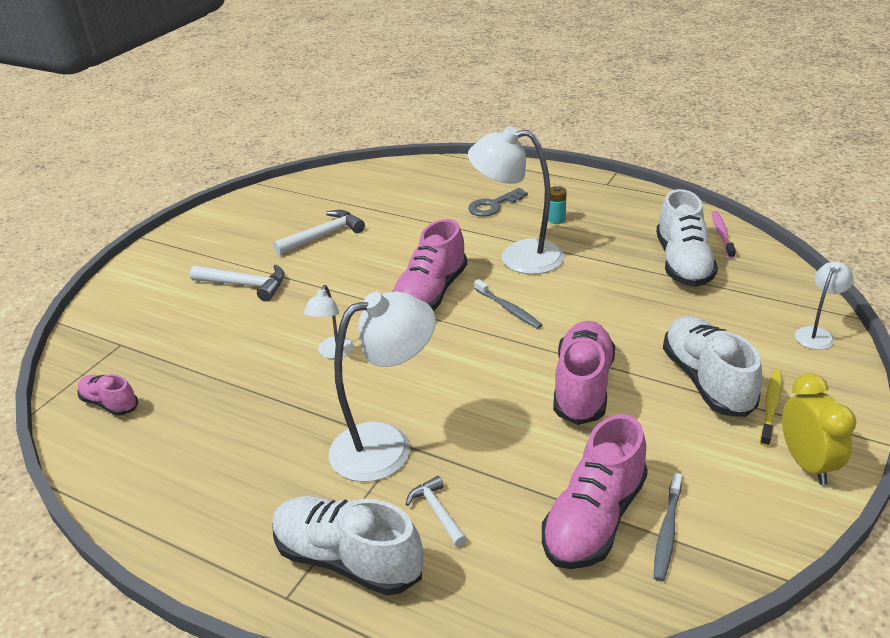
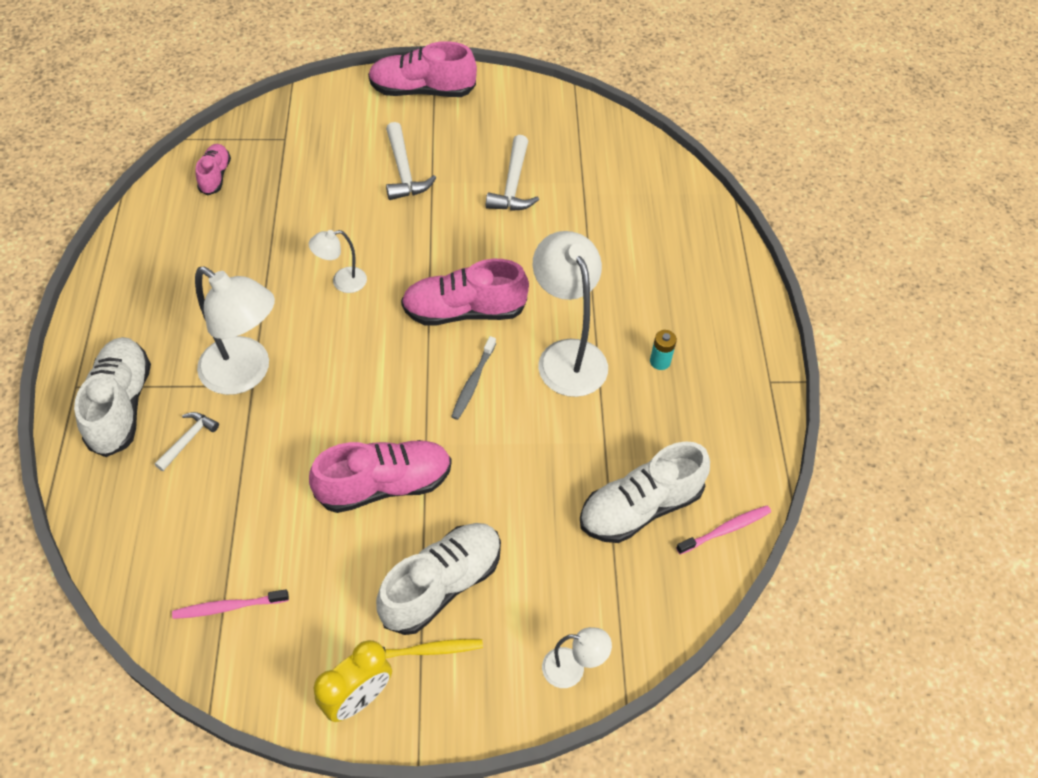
camera: 55 degrees right, 20 degrees up
(323, 236) = (513, 184): white hammer -> white hammer turned 75 degrees clockwise
(493, 206) = (654, 295): grey key -> none
(594, 518) = (222, 549): pink shoe -> pink shoe (422, 91)
(667, 532) = (228, 607): grey toothbrush -> pink toothbrush

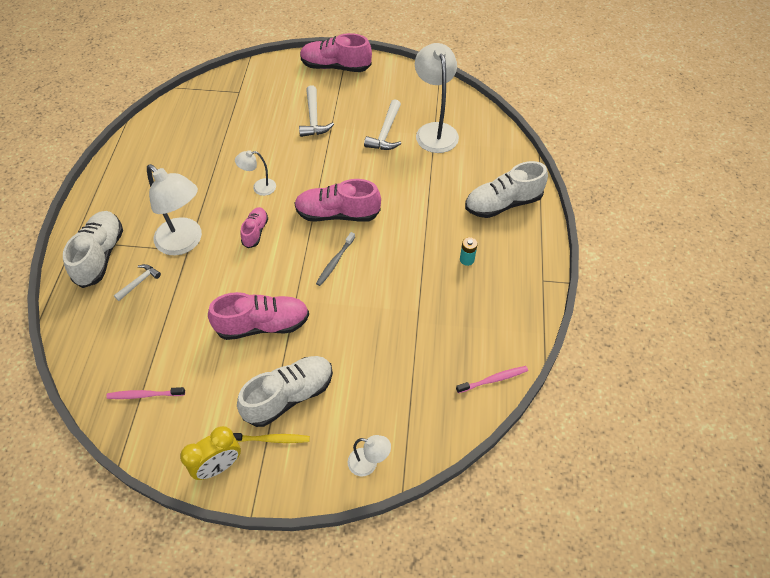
camera: 10 degrees right, 0 degrees up
(215, 176) = (189, 112): pink shoe -> pink shoe (255, 231)
(567, 355) = (403, 249): white lamp -> white lamp (434, 131)
(640, 507) = (435, 358): white shoe -> white shoe (503, 203)

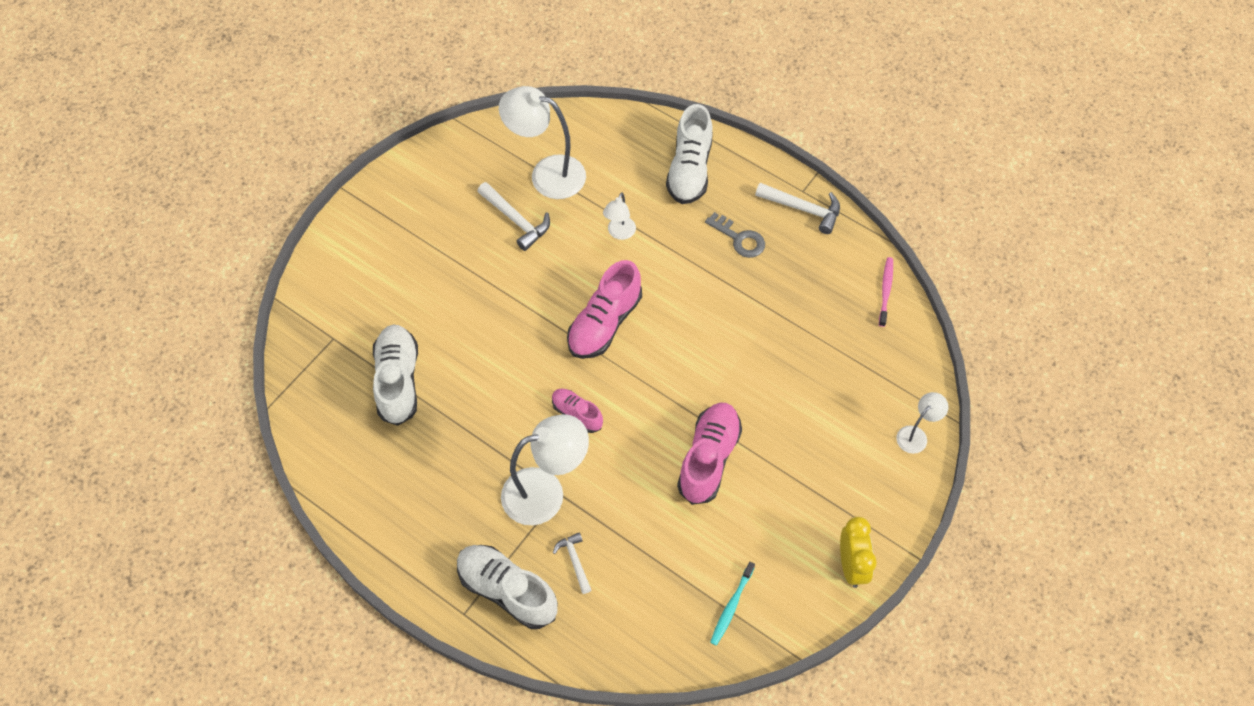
camera: 60 degrees left, 5 degrees up
(144, 395) = (731, 606): pink toothbrush -> turquoise toothbrush
(259, 188) = (513, 383): white lamp -> white lamp (619, 233)
(271, 439) = (847, 506): yellow toothbrush -> none
(289, 396) = (808, 470): white shoe -> white shoe (398, 381)
(313, 118) = (440, 280): white hammer -> white hammer (803, 209)
(335, 67) = (368, 217): pink shoe -> none
(335, 262) = (669, 356): grey toothbrush -> none
(467, 259) = (739, 239): turquoise battery -> grey key

